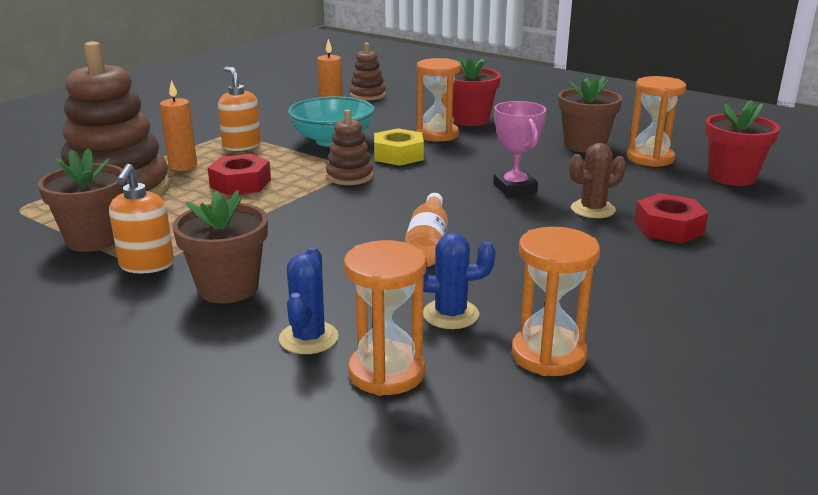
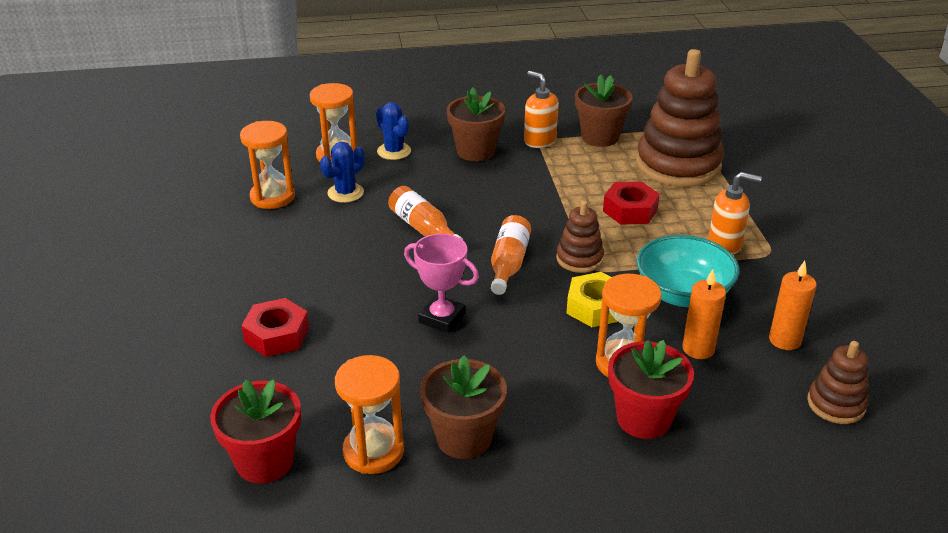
camera: 135 degrees right, 10 degrees up
(183, 166) = (703, 202): orange candle -> orange candle (698, 349)
(406, 194) = (508, 264): none -> orange bottle
(592, 209) = (353, 326): brown cactus -> none

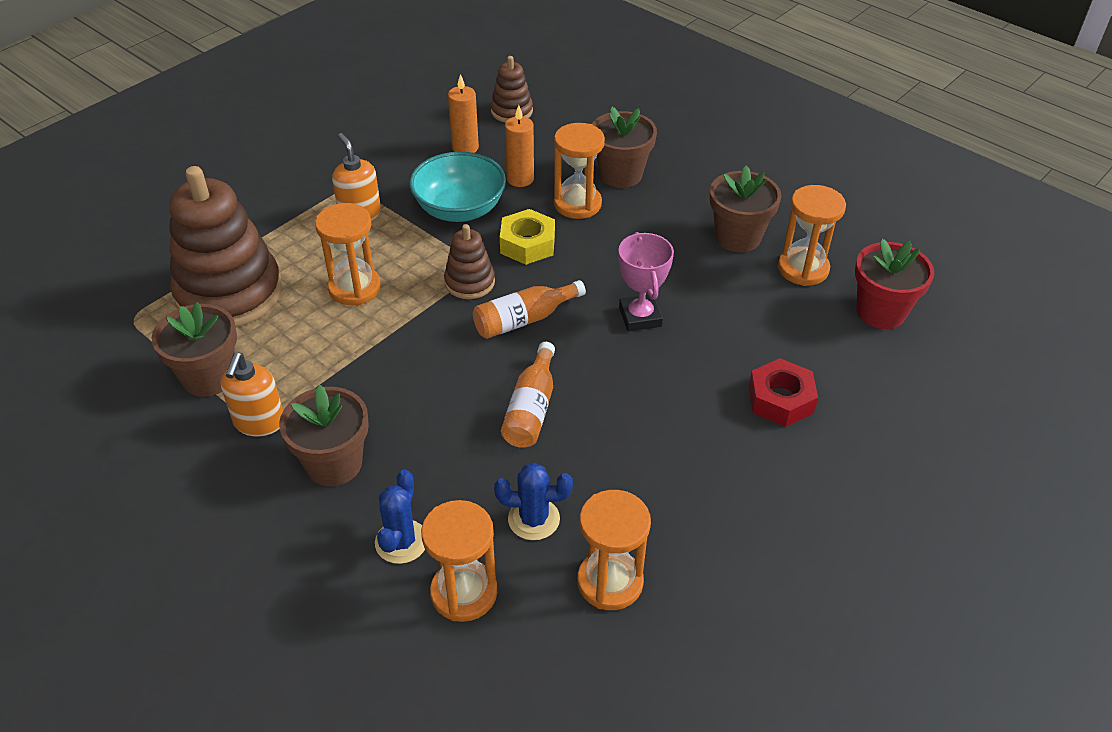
camera: 130 degrees left, 10 degrees up
(630, 210) = (354, 288): red nut -> orange hourglass
(643, 419) = (621, 174): red flower pot -> brown flower pot

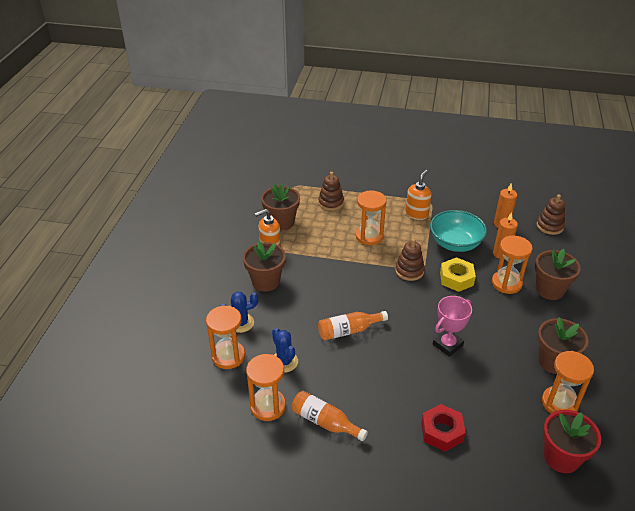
camera: 60 degrees right, 5 degrees down
(229, 293) = (331, 203): brown stacking toy -> brown stacking toy, size x0.49
(524, 319) = (403, 301): orange bottle -> orange bottle (325, 422)

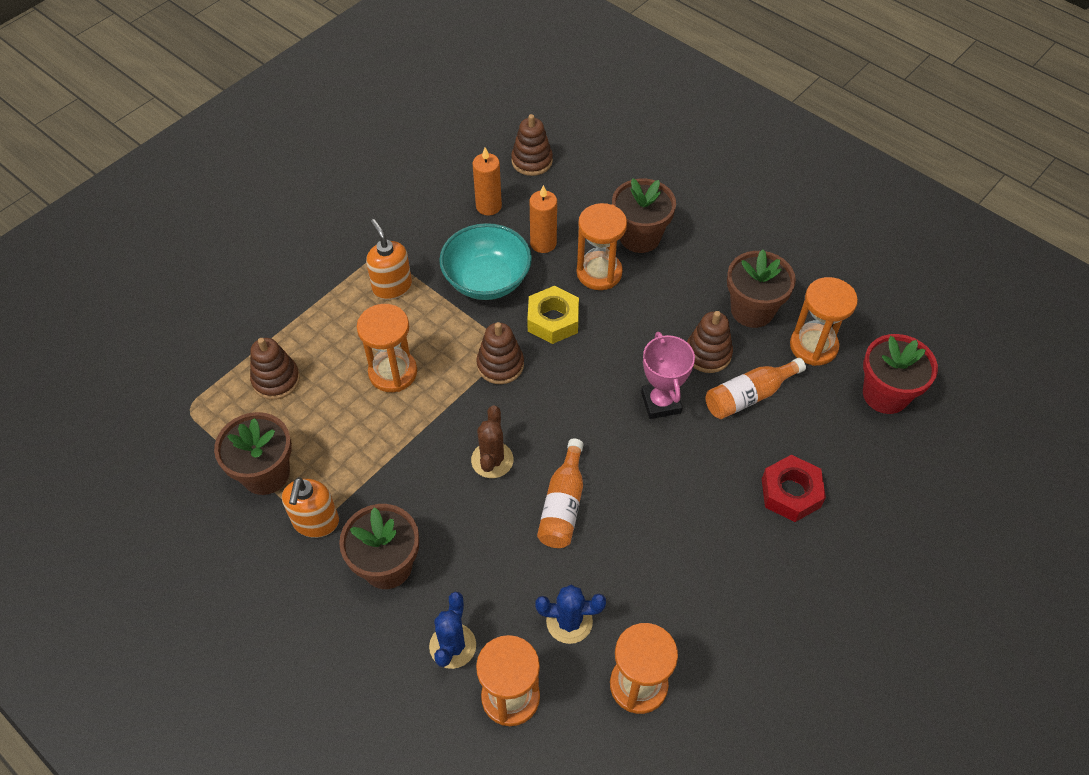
camera: 60 degrees left, 15 degrees up
(325, 422) = (705, 622): orange bottle -> orange bottle (748, 396)
(351, 292) = (492, 460): none -> brown cactus
(501, 353) = (708, 354): none -> brown stacking toy

